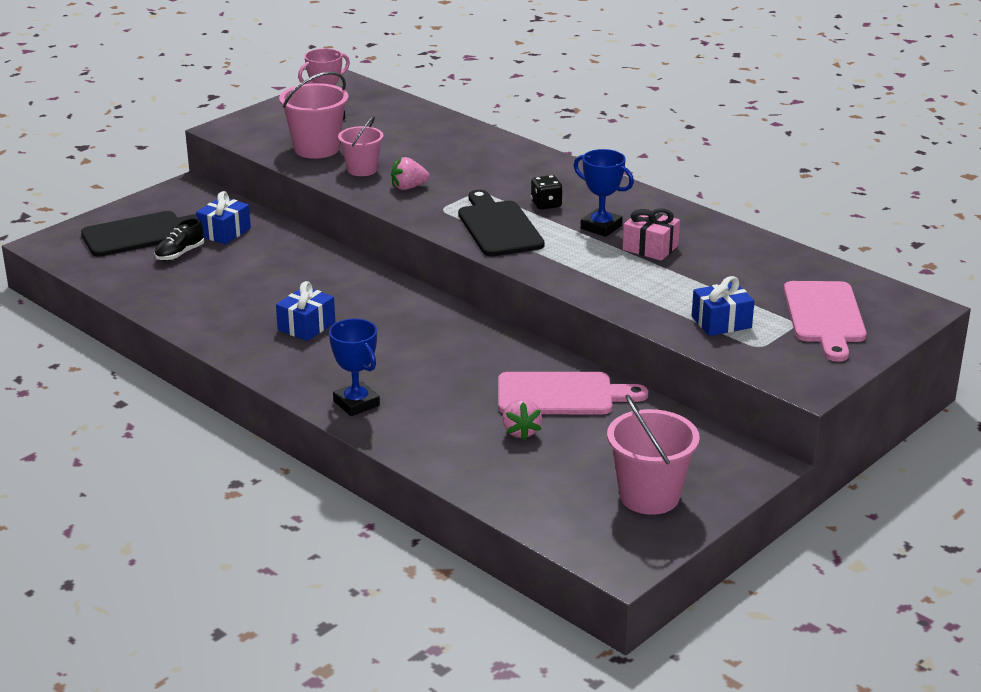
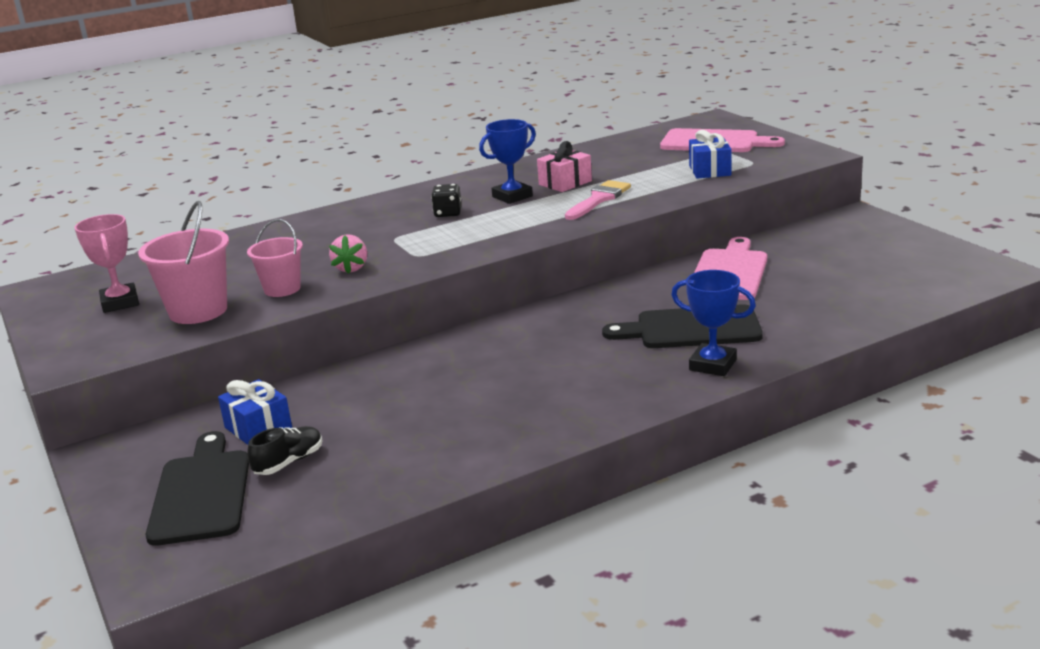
camera: 70 degrees left, 5 degrees down
(180, 254) = (289, 462): black shoe -> black shoe turned 105 degrees counterclockwise
(306, 326) = (534, 384): blue gift -> none
(356, 403) = (712, 365): blue trophy -> blue trophy turned 45 degrees clockwise
(498, 227) = (478, 234): black cutting board -> black cutting board (691, 329)
(521, 431) = (788, 293): pink strawberry -> none
(608, 271) = (599, 199): none -> pink brush
(649, 496) = (899, 253): pink bucket -> none

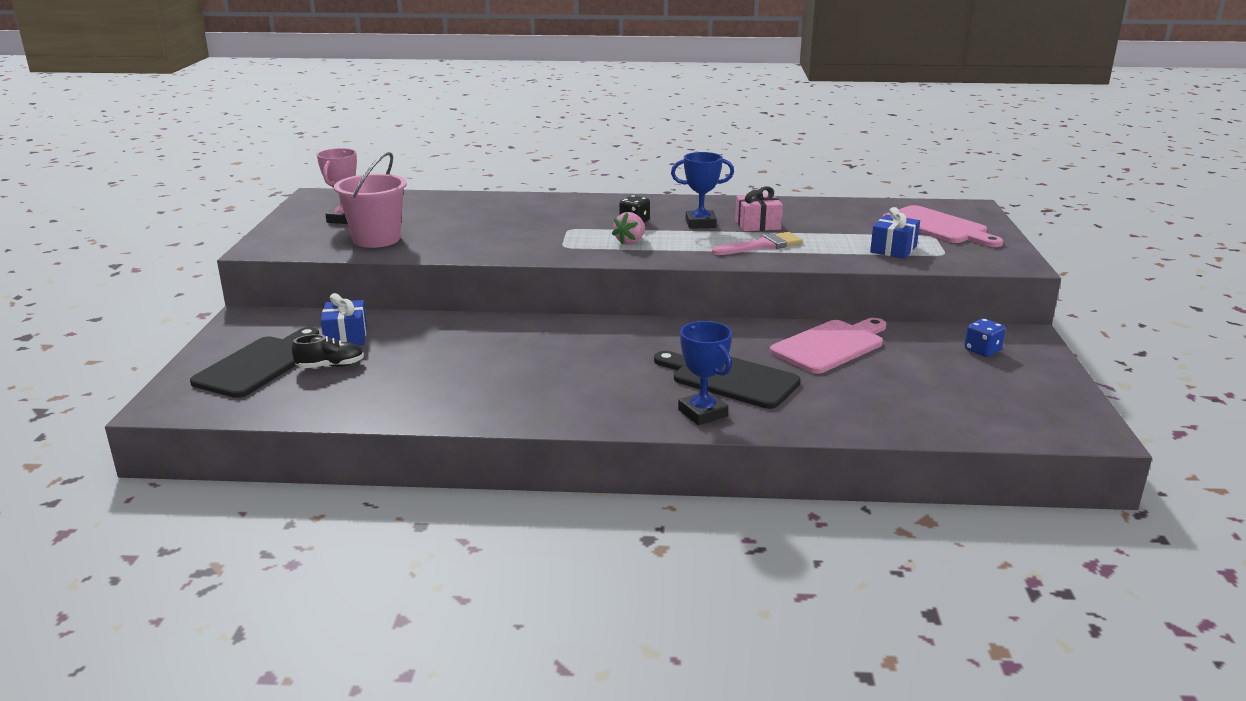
camera: 30 degrees right, 0 degrees up
(282, 289) = (445, 241): pink bucket -> none
(351, 268) = (508, 241): pink strawberry -> pink strawberry (630, 242)
(844, 237) = (982, 350): none -> blue dice

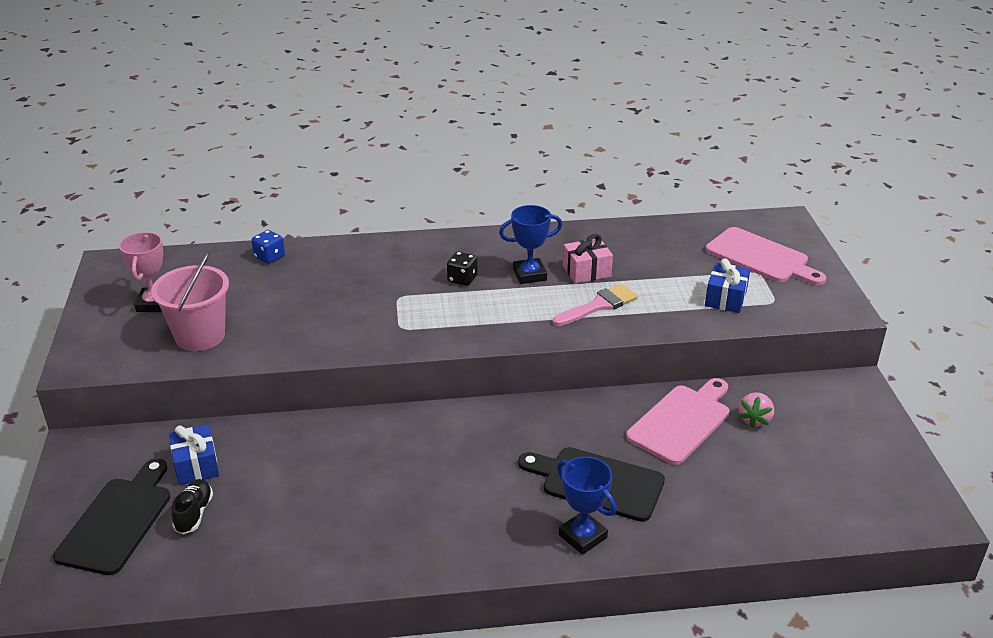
camera: 10 degrees left, 10 degrees up
(330, 366) = (194, 513): black shoe -> black shoe turned 60 degrees counterclockwise
(630, 242) = (467, 313): pink strawberry -> pink strawberry (755, 419)
(982, 350) = (821, 412): blue dice -> blue dice (269, 257)

